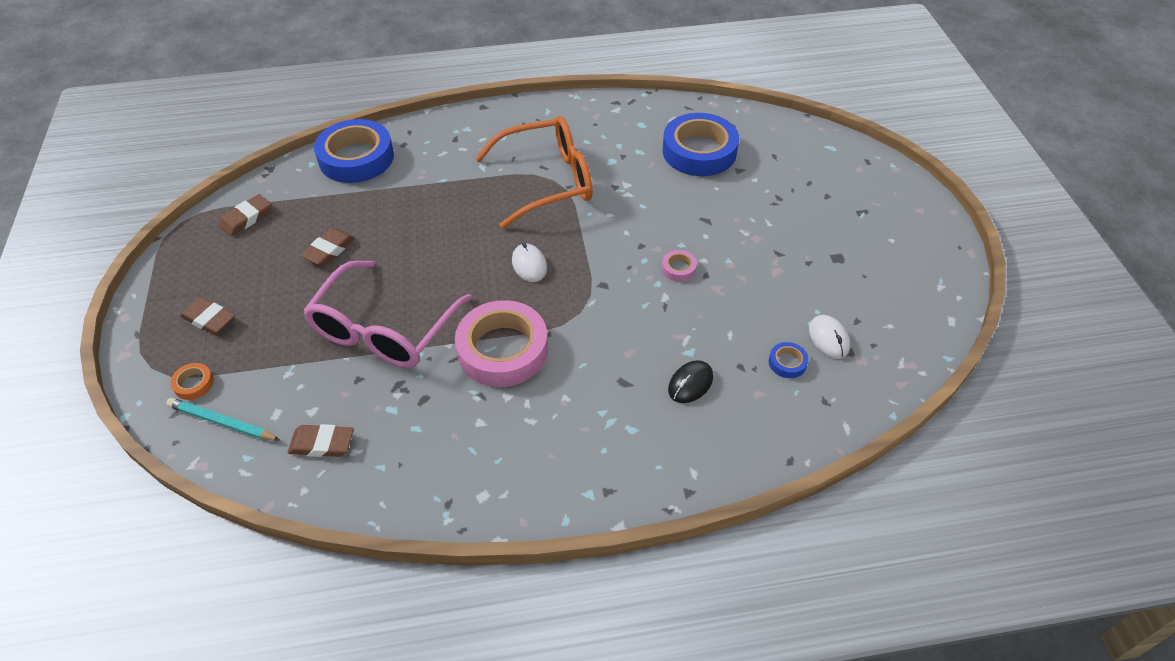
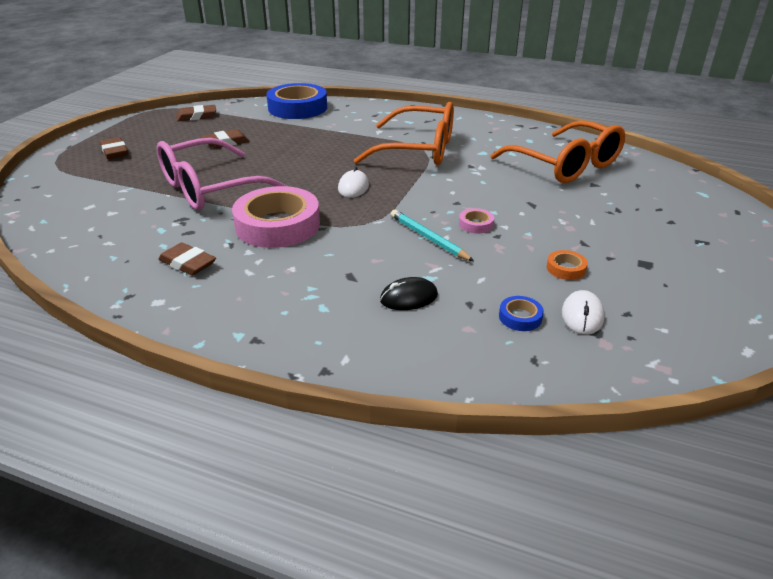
camera: 30 degrees right, 15 degrees down
(194, 384) = (65, 177): orange tape -> orange tape (566, 269)
(222, 422) = (54, 199): turquoise pencil -> turquoise pencil (428, 238)
(322, 444) = (94, 231): brown eraser -> brown eraser (188, 263)
(699, 151) = (566, 165): blue tape -> orange glasses

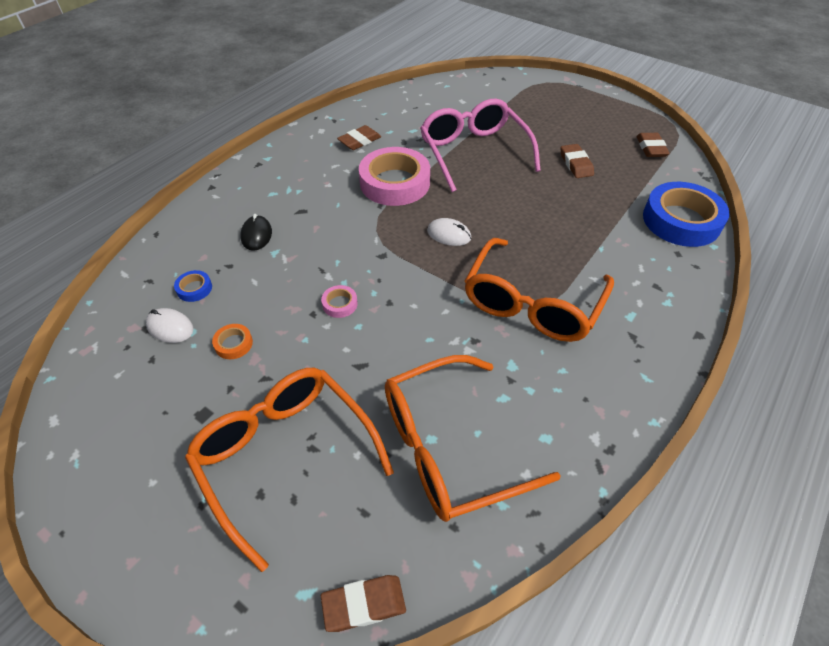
camera: 105 degrees right, 15 degrees up
(115, 152) = (562, 106): brown eraser -> brown eraser (364, 604)
(428, 238) = (332, 265): turquoise pencil -> none
(635, 218) = (285, 455): none -> orange glasses

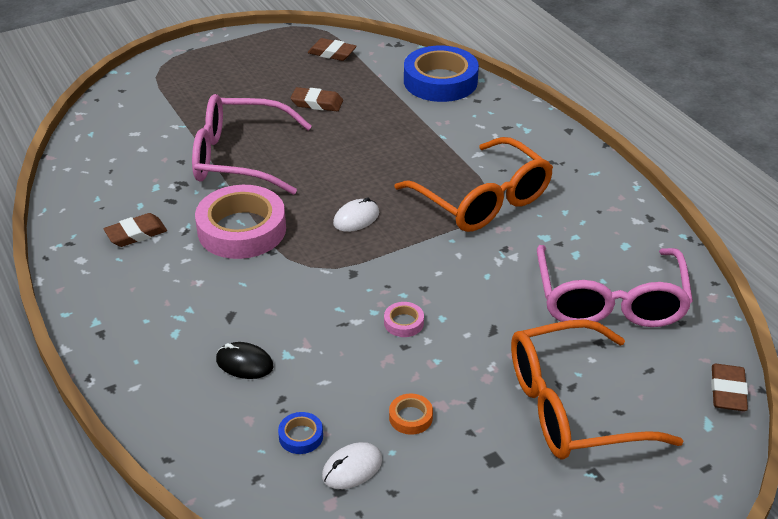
camera: 65 degrees left, 10 degrees down
(359, 141) = (136, 234): brown eraser -> brown eraser turned 75 degrees clockwise
(448, 447) = (610, 301): orange glasses -> pink glasses

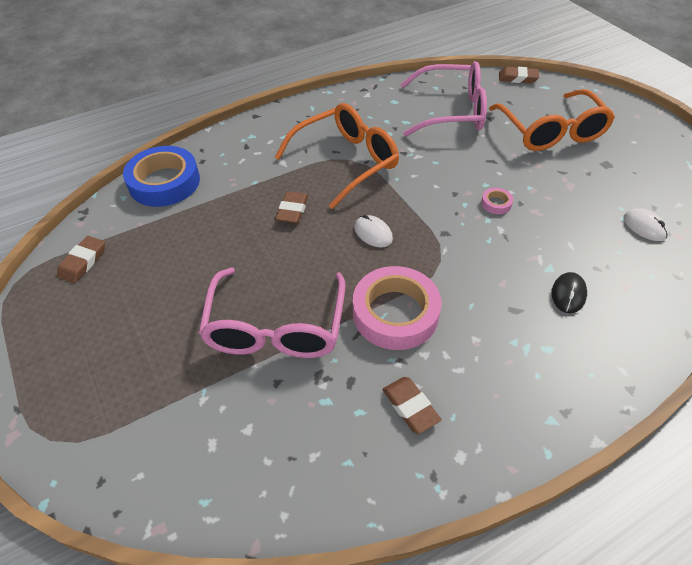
camera: 90 degrees left, 10 degrees up
(301, 436) = (629, 254): blue tape -> none
(317, 103) = (182, 269): brown eraser -> brown eraser (292, 210)
(410, 417) = (587, 199): orange tape -> none

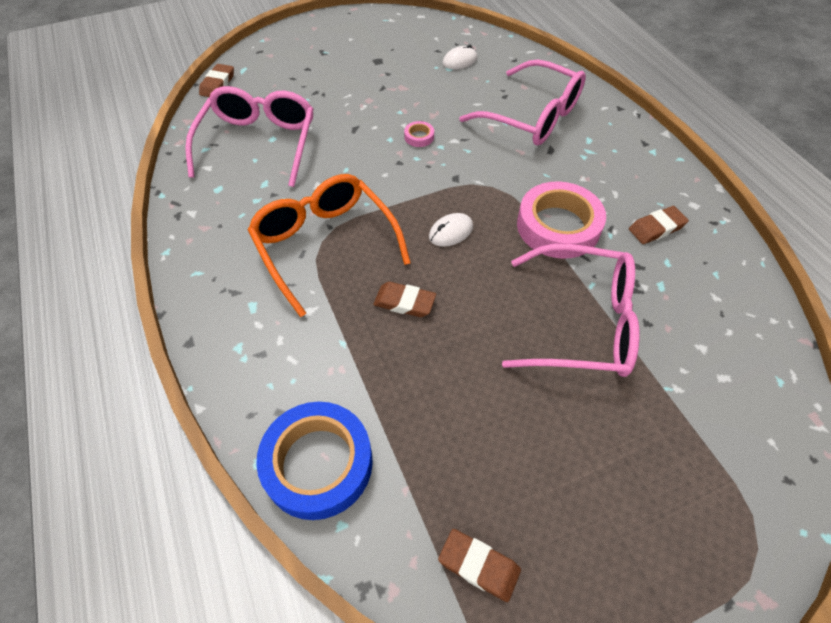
camera: 85 degrees left, 5 degrees up
(551, 132) = (321, 81): orange glasses -> none
(568, 294) = (533, 117): black mouse -> pink glasses

